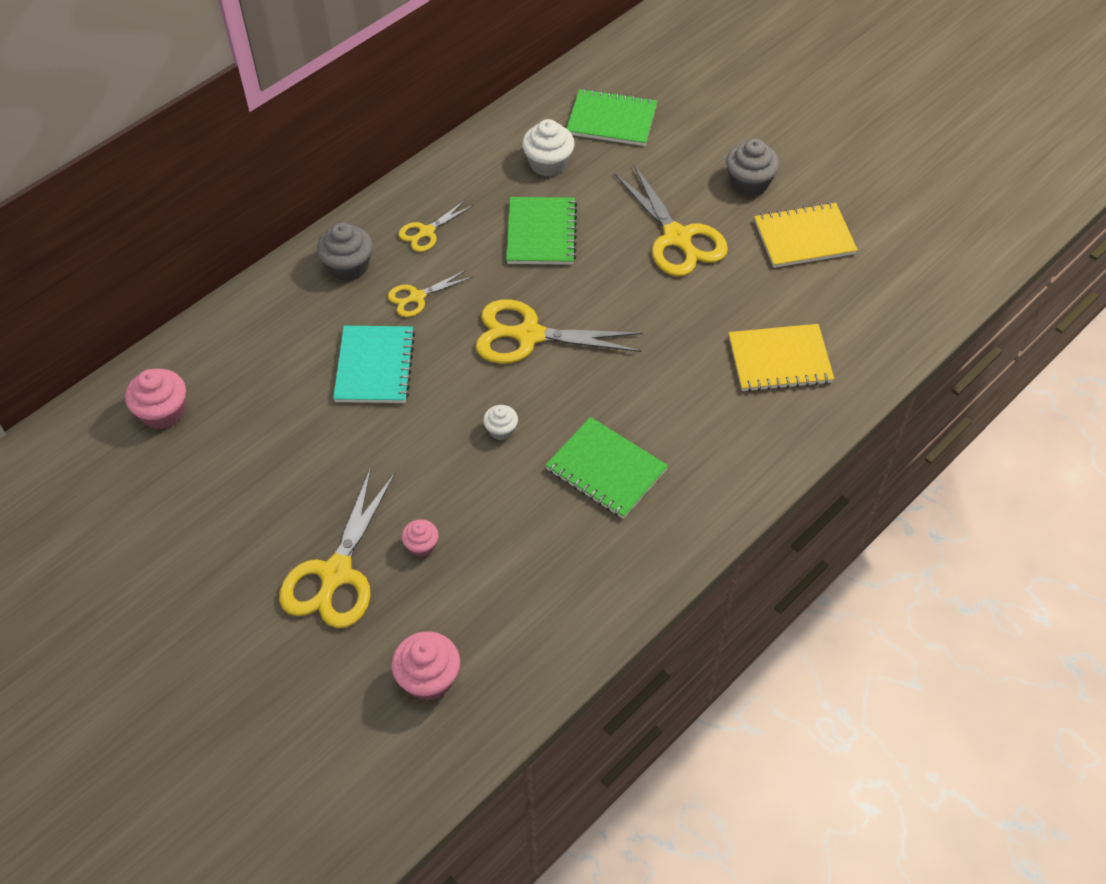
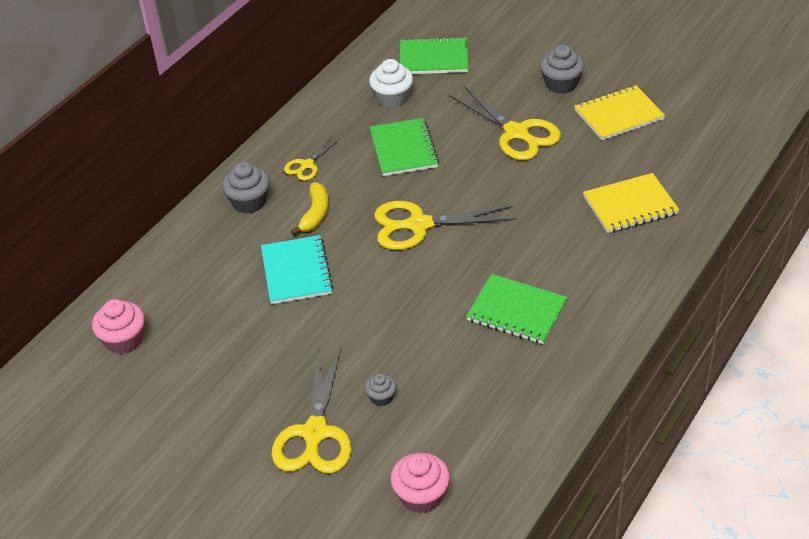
camera: 10 degrees left, 10 degrees down
(417, 297) = (315, 214): yellow scissors -> yellow banana
(421, 545) = (381, 397): pink cupcake -> grey cupcake
(501, 430) = (419, 298): white cupcake -> none

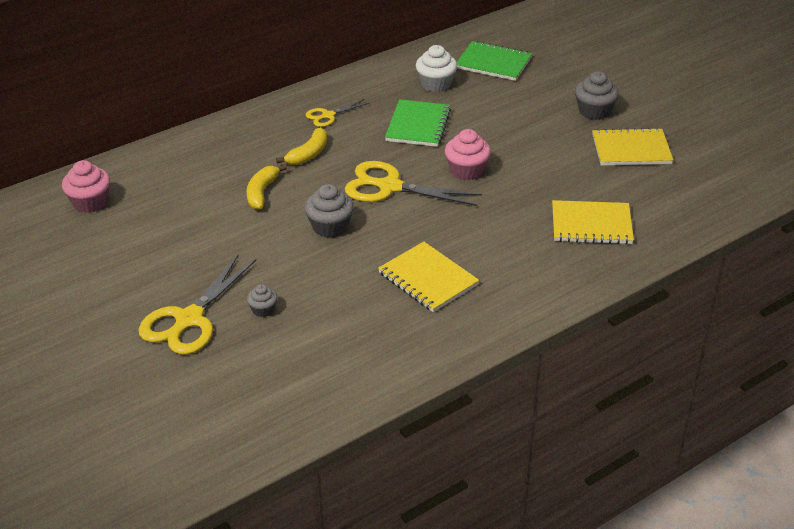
camera: 20 degrees right, 5 degrees down
(249, 202) = (261, 130): grey cupcake -> grey cupcake (330, 227)
(296, 272) = (262, 192): turquoise notebook -> yellow banana
(421, 496) = (242, 398): pink cupcake -> pink cupcake (466, 170)
(516, 133) = (526, 139): yellow scissors -> none
(517, 311) = (428, 279): green notebook -> yellow notebook

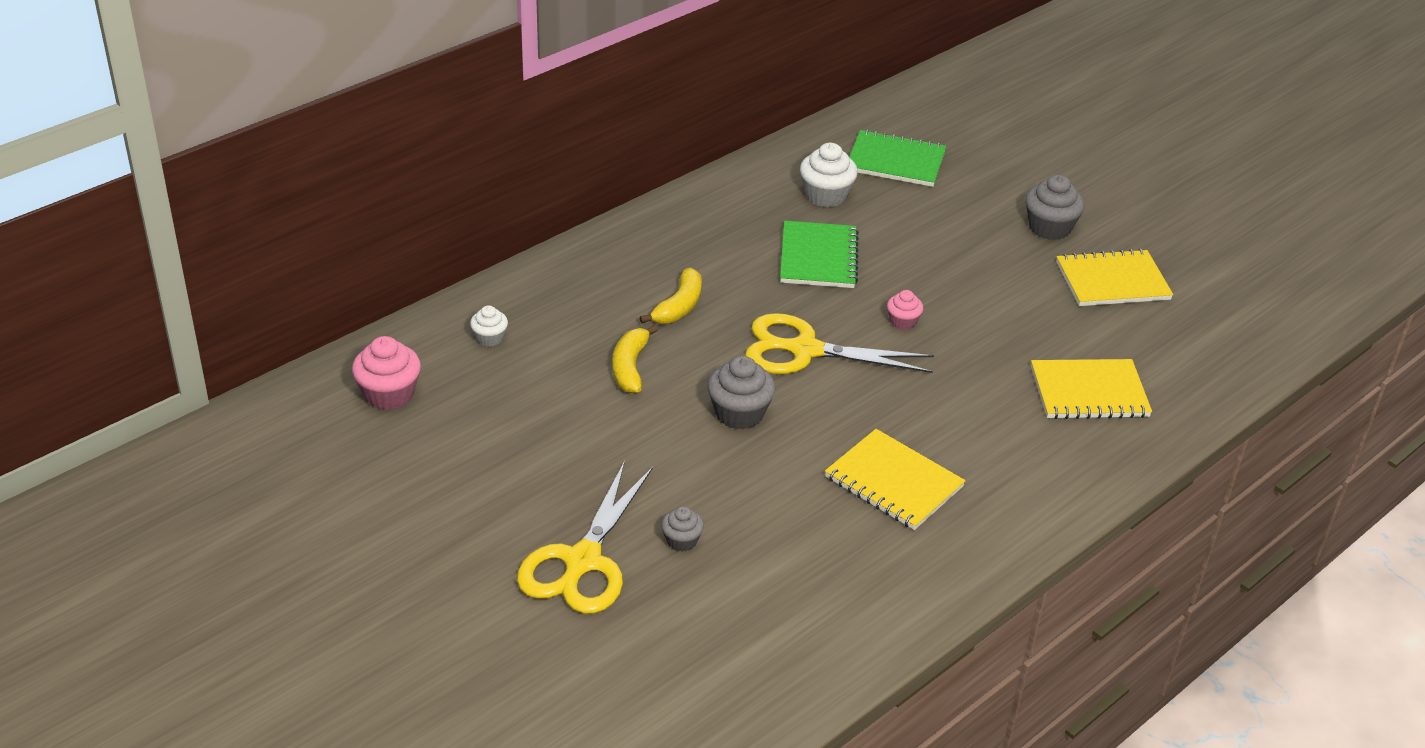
camera: 10 degrees left, 0 degrees up
(170, 169) = (489, 338): none -> white cupcake
(328, 115) = (690, 248): yellow scissors -> none
(466, 170) = (902, 321): pink cupcake -> pink cupcake, size x0.58

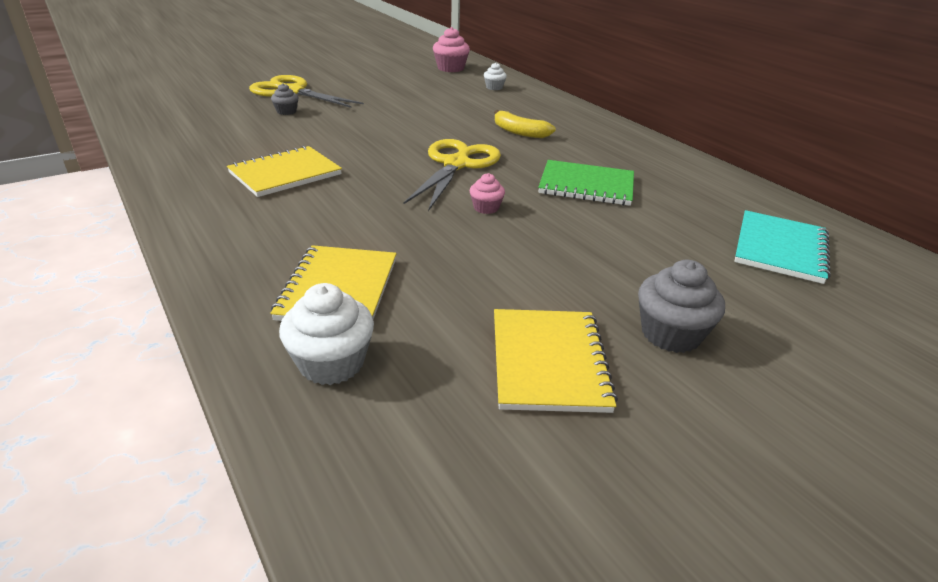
camera: 100 degrees right, 5 degrees down
(630, 367) = (455, 114): yellow banana -> none
(739, 413) = (393, 137): grey cupcake -> none
(826, 195) = (692, 202): white cupcake -> white cupcake (331, 363)
(895, 161) = (780, 248): green notebook -> turquoise notebook

